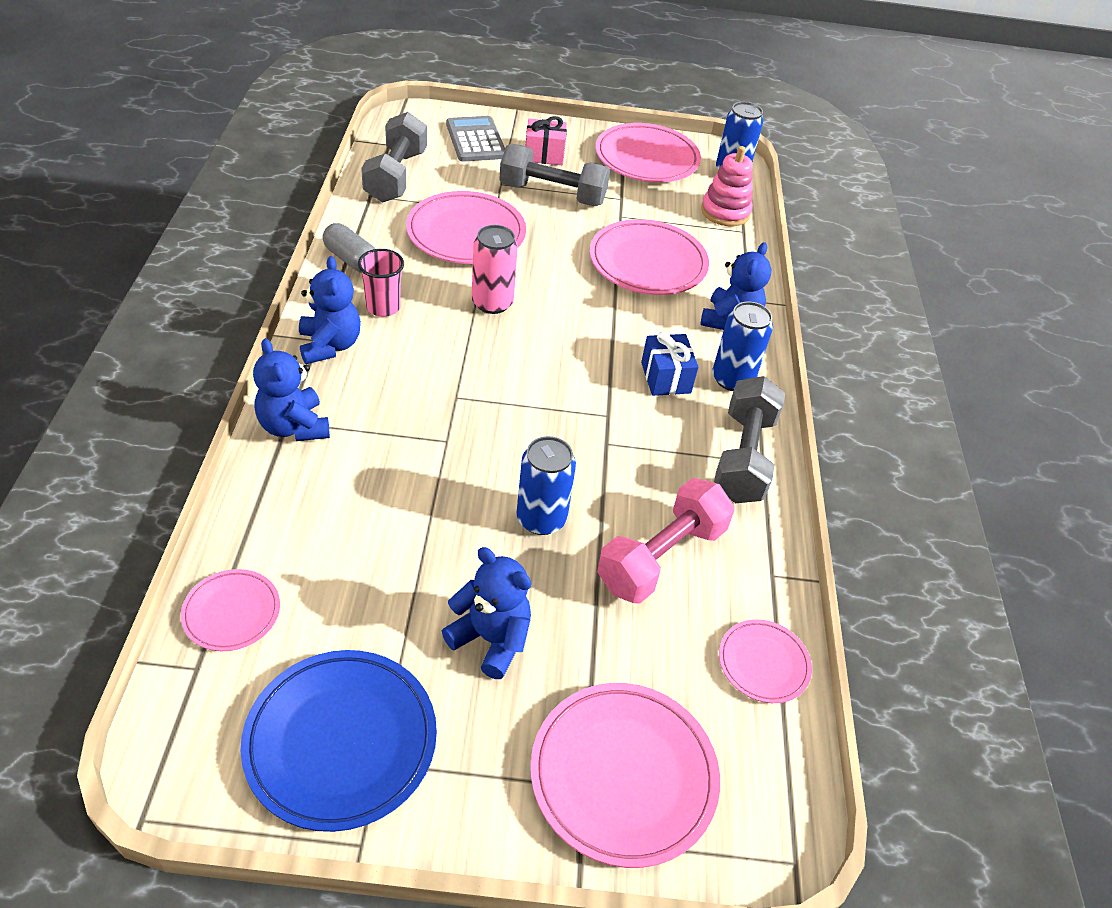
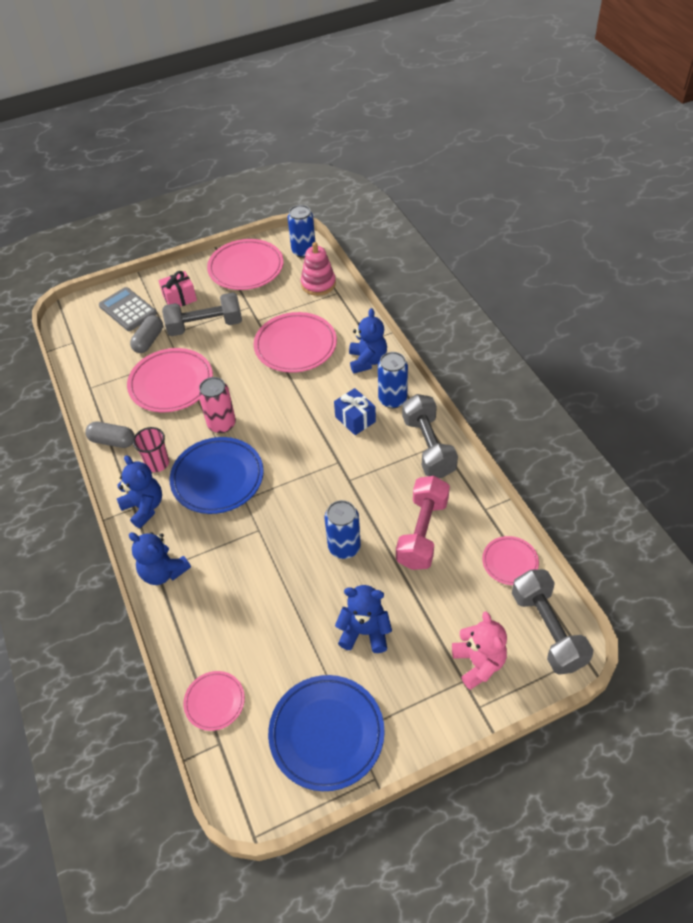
camera: 20 degrees left, 5 degrees up
(396, 176) = (96, 364): grey dumbbell -> grey dumbbell (547, 630)
(441, 358) = (217, 478): none -> blue plate
(475, 180) = (149, 340): none -> grey capsule
(623, 775) = (478, 663): pink plate -> pink teddy bear

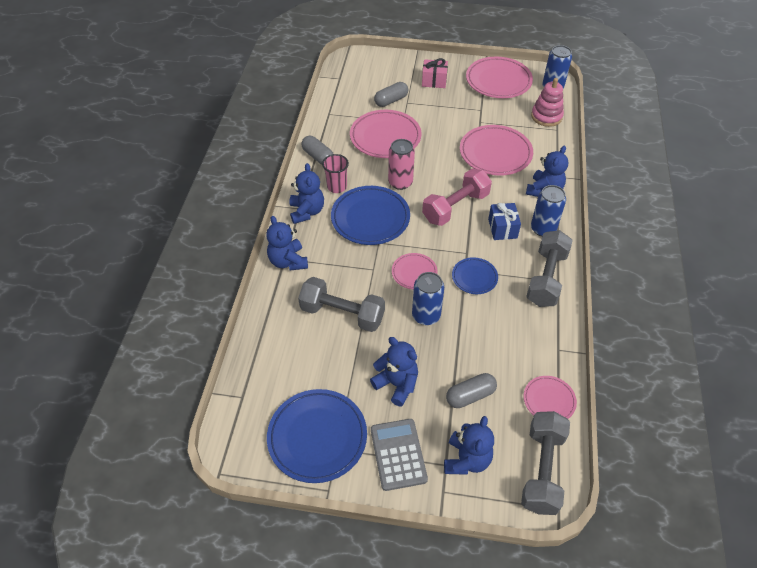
camera: 30 degrees right, 0 degrees up
(128, 310) = (391, 73): grey calculator -> grey calculator (398, 454)
(205, 326) = (438, 108): grey dumbbell -> grey dumbbell (342, 314)
(214, 702) = (259, 367): pink plate -> pink plate (414, 273)
(363, 483) = (474, 277): none -> blue plate
(422, 532) = (494, 338): pink dumbbell -> pink dumbbell (455, 207)
(439, 600) = (470, 395): none -> grey capsule
(478, 663) = (466, 459): pink teddy bear -> blue teddy bear

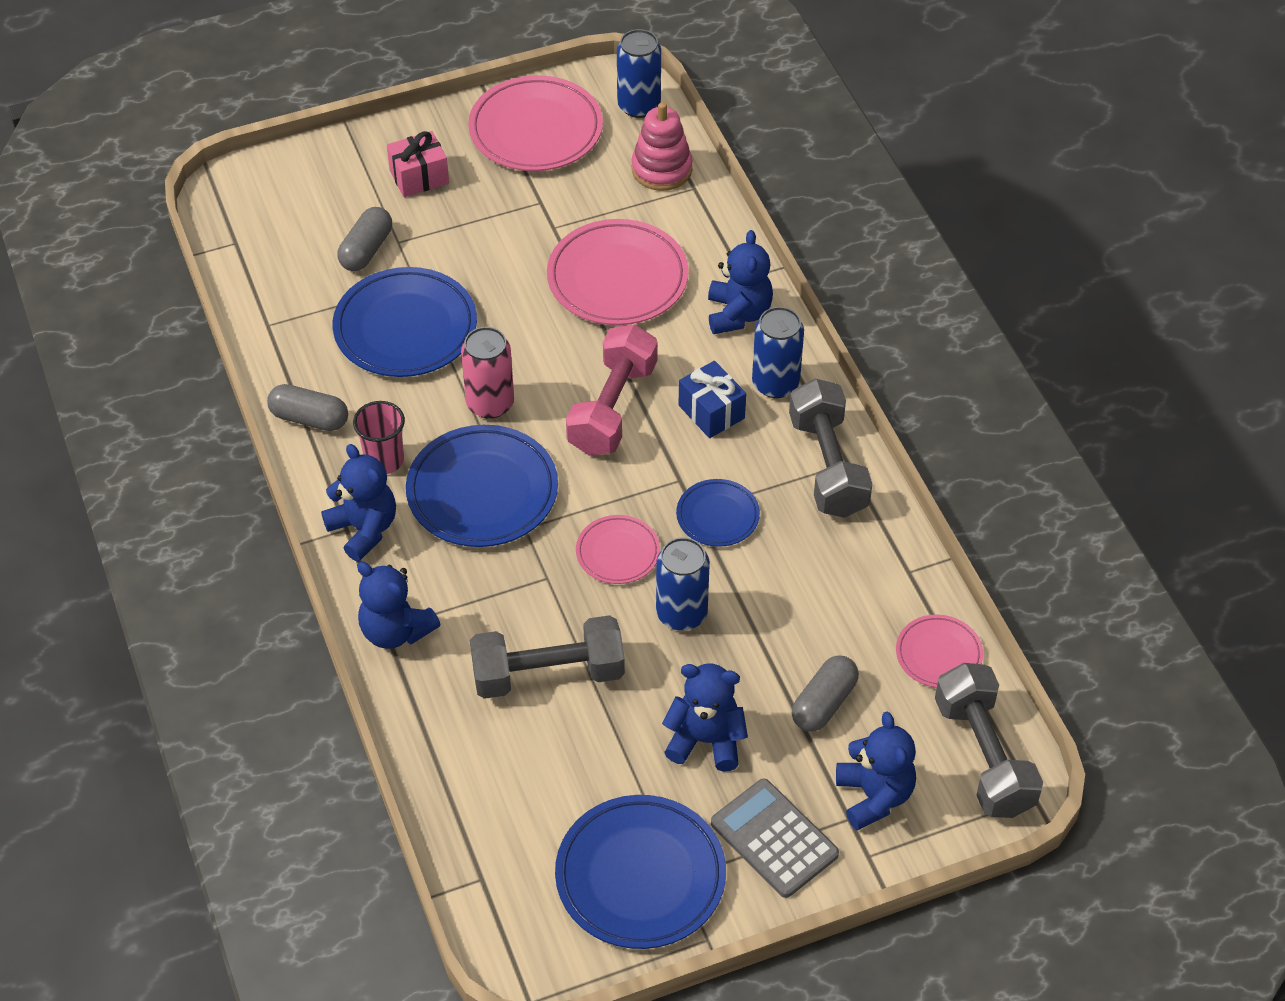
camera: 30 degrees left, 0 degrees up
(385, 137) = (405, 328): pink plate -> blue plate

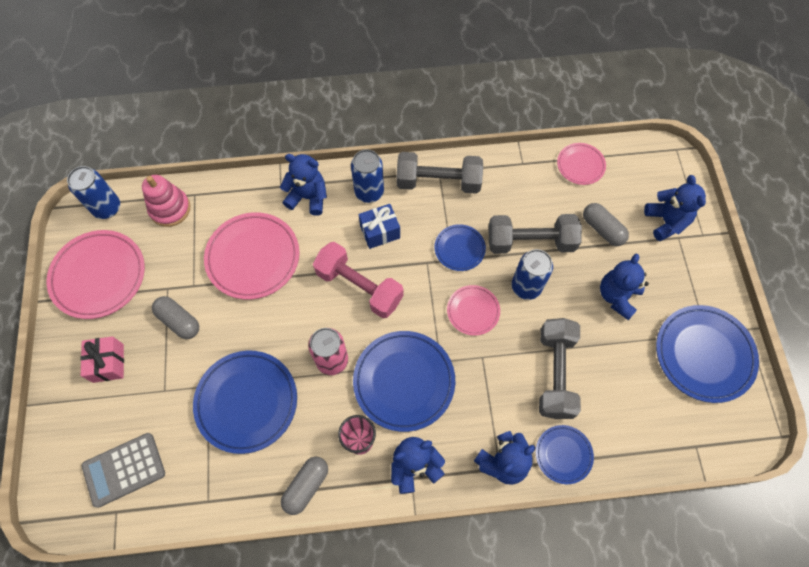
camera: 75 degrees left, 15 degrees up
(366, 250) = (163, 414): grey capsule -> grey capsule (179, 321)
(424, 703) = (563, 454): none -> blue plate
(774, 839) = (687, 278): grey calculator -> grey calculator (124, 470)
(874, 796) = (666, 221): blue teddy bear -> blue teddy bear turned 75 degrees clockwise
(984, 756) = (648, 164): grey dumbbell -> grey dumbbell (530, 242)

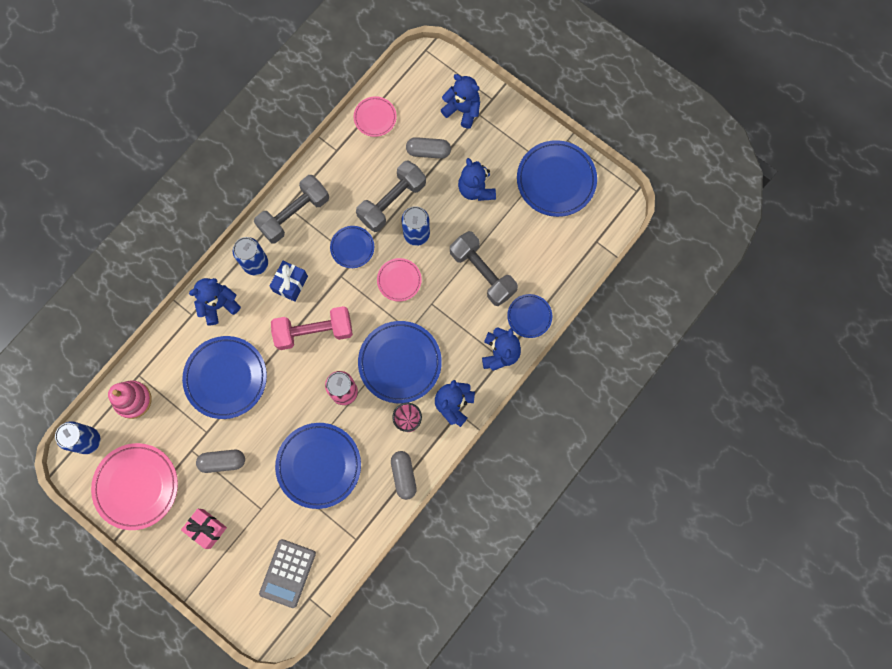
camera: 45 degrees left, 10 degrees up
(253, 257) = (226, 378): pink plate -> blue plate

